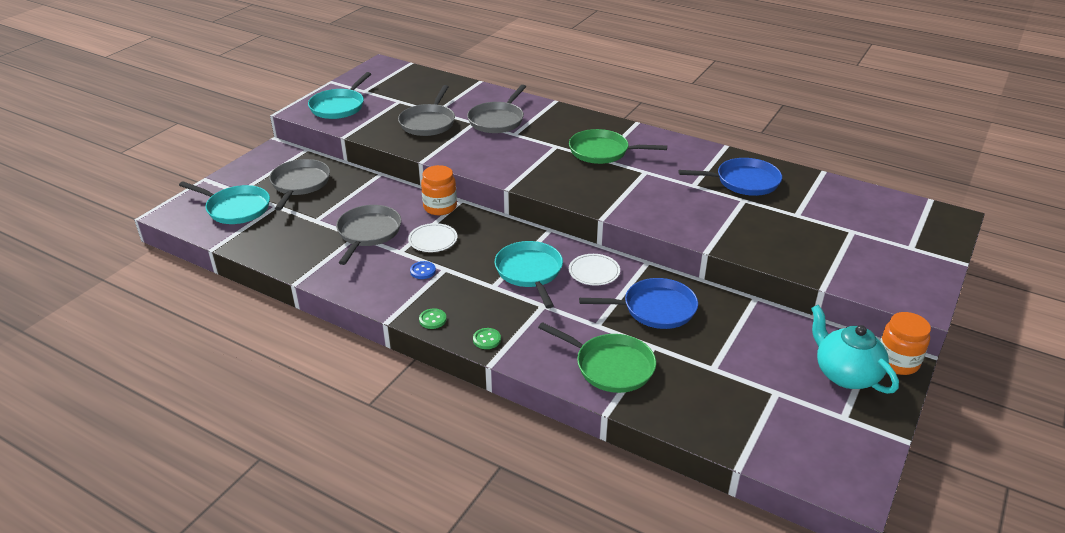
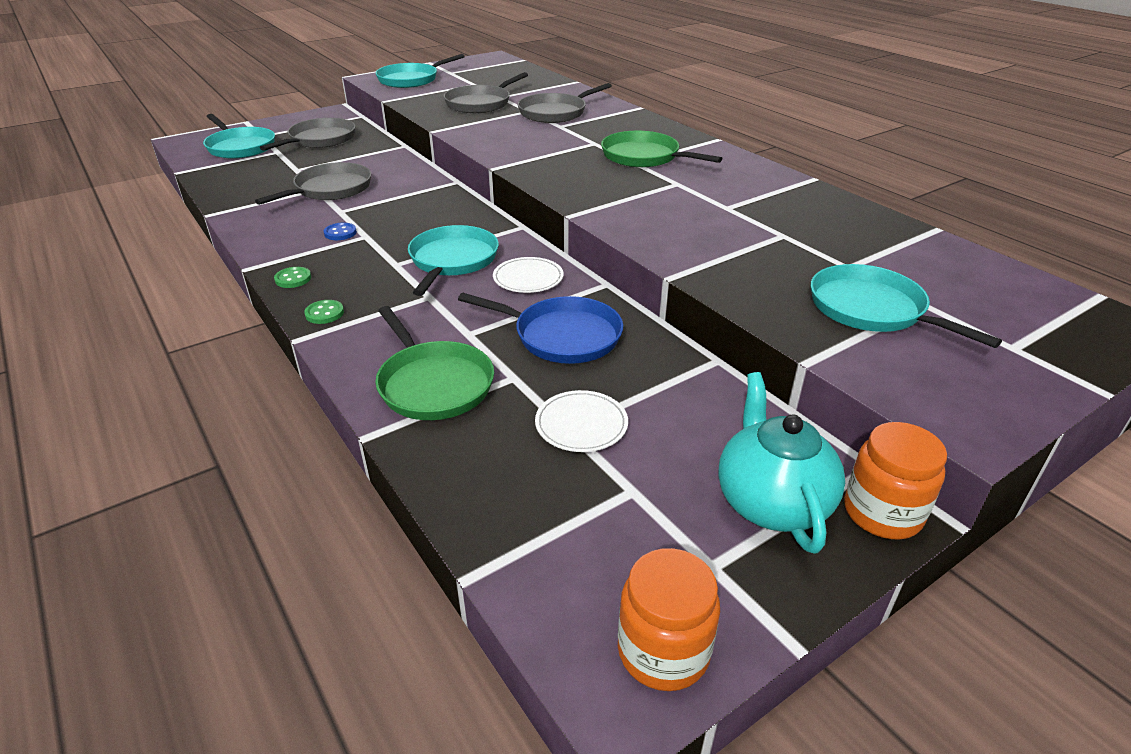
camera: 25 degrees right, 0 degrees up
(433, 240) = (385, 208): white plate -> white plate (581, 424)
(440, 207) = (428, 183): orange jar -> orange jar (663, 651)
(744, 181) = (803, 217): blue pan -> none
(829, 243) = (871, 309): none -> turquoise pan

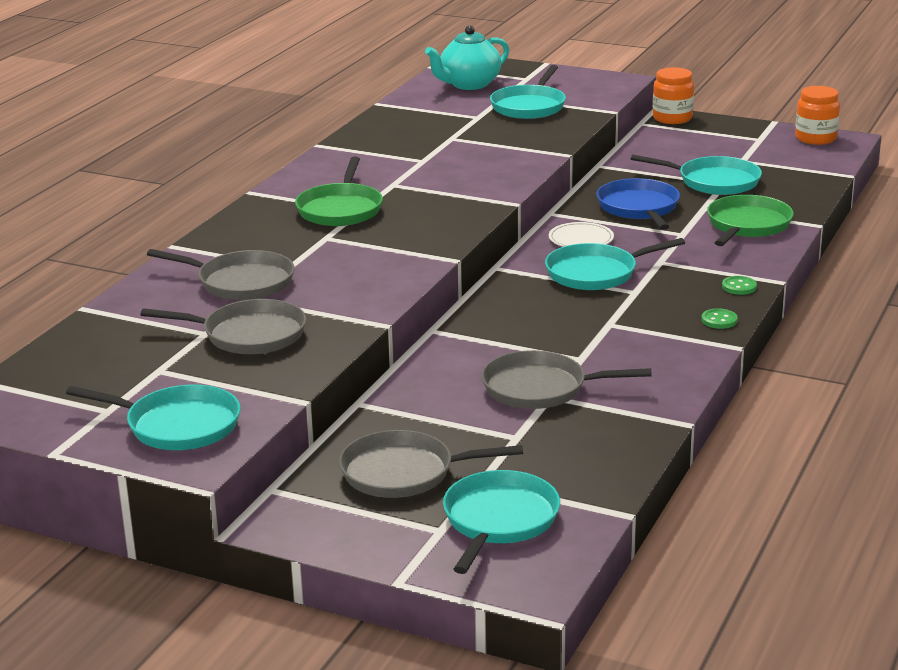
camera: 120 degrees left, 10 degrees down
(340, 233) = (620, 338): blue button -> none
(581, 424) = (714, 181): white plate -> turquoise pan
(771, 502) = (701, 136): turquoise teapot -> turquoise teapot (469, 84)

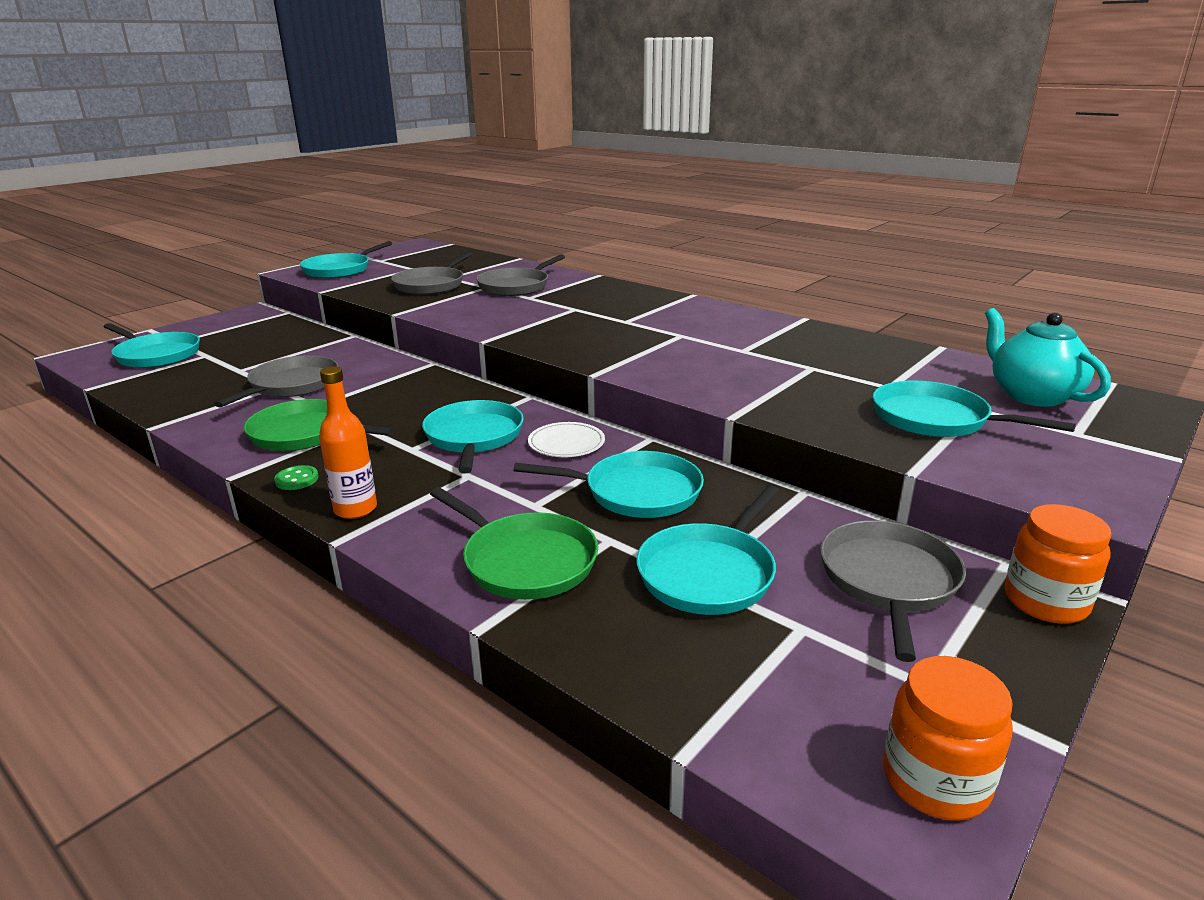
camera: 105 degrees right, 0 degrees up
(340, 209) = (632, 316): green pan -> green pan (305, 434)
(403, 473) = (252, 339): grey pan -> grey pan (888, 580)
(639, 208) = (637, 492): blue pan -> turquoise pan
(739, 287) = (355, 509): green button -> orange bottle

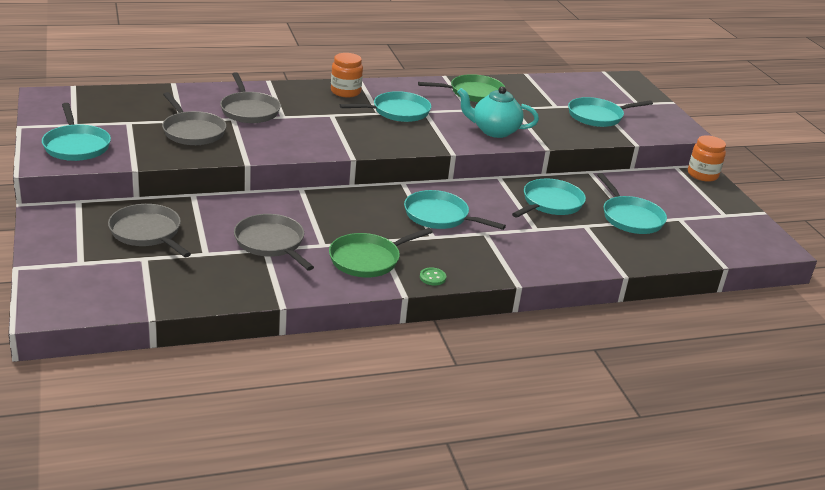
camera: 60 degrees left, 5 degrees up
(156, 355) = (107, 277): turquoise pan -> turquoise pan (398, 112)
(355, 509) = (489, 271): orange bottle -> none
(525, 561) = (583, 248): green pan -> green pan (473, 93)
(566, 443) = (478, 197): white plate -> none
(888, 580) = (667, 191): grey pan -> grey pan (147, 233)
(935, 781) = (763, 236): orange jar -> orange jar (345, 92)
(1031, 395) = (597, 90): turquoise teapot -> turquoise teapot (494, 131)

